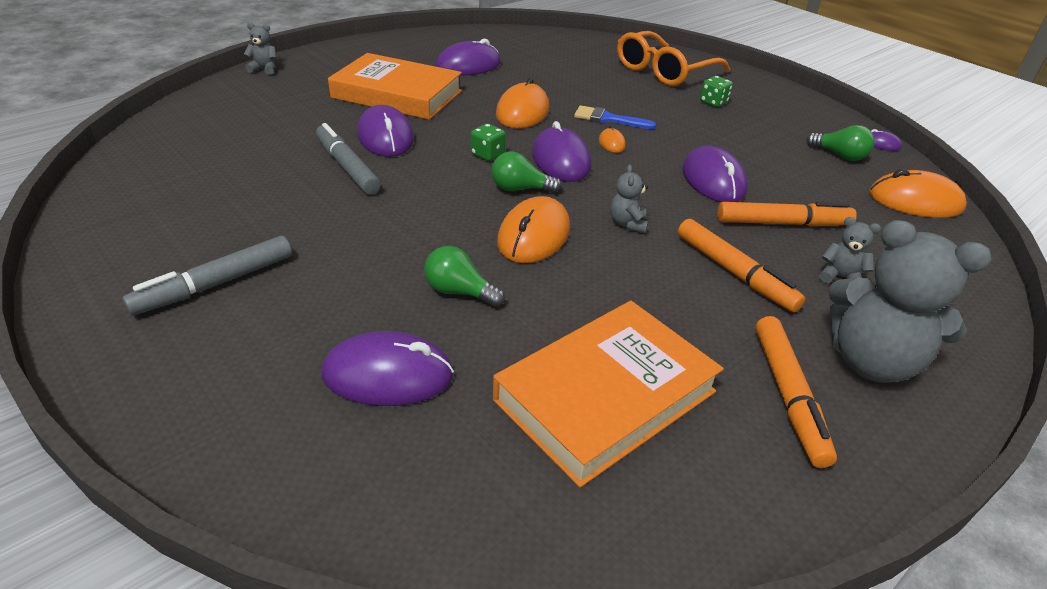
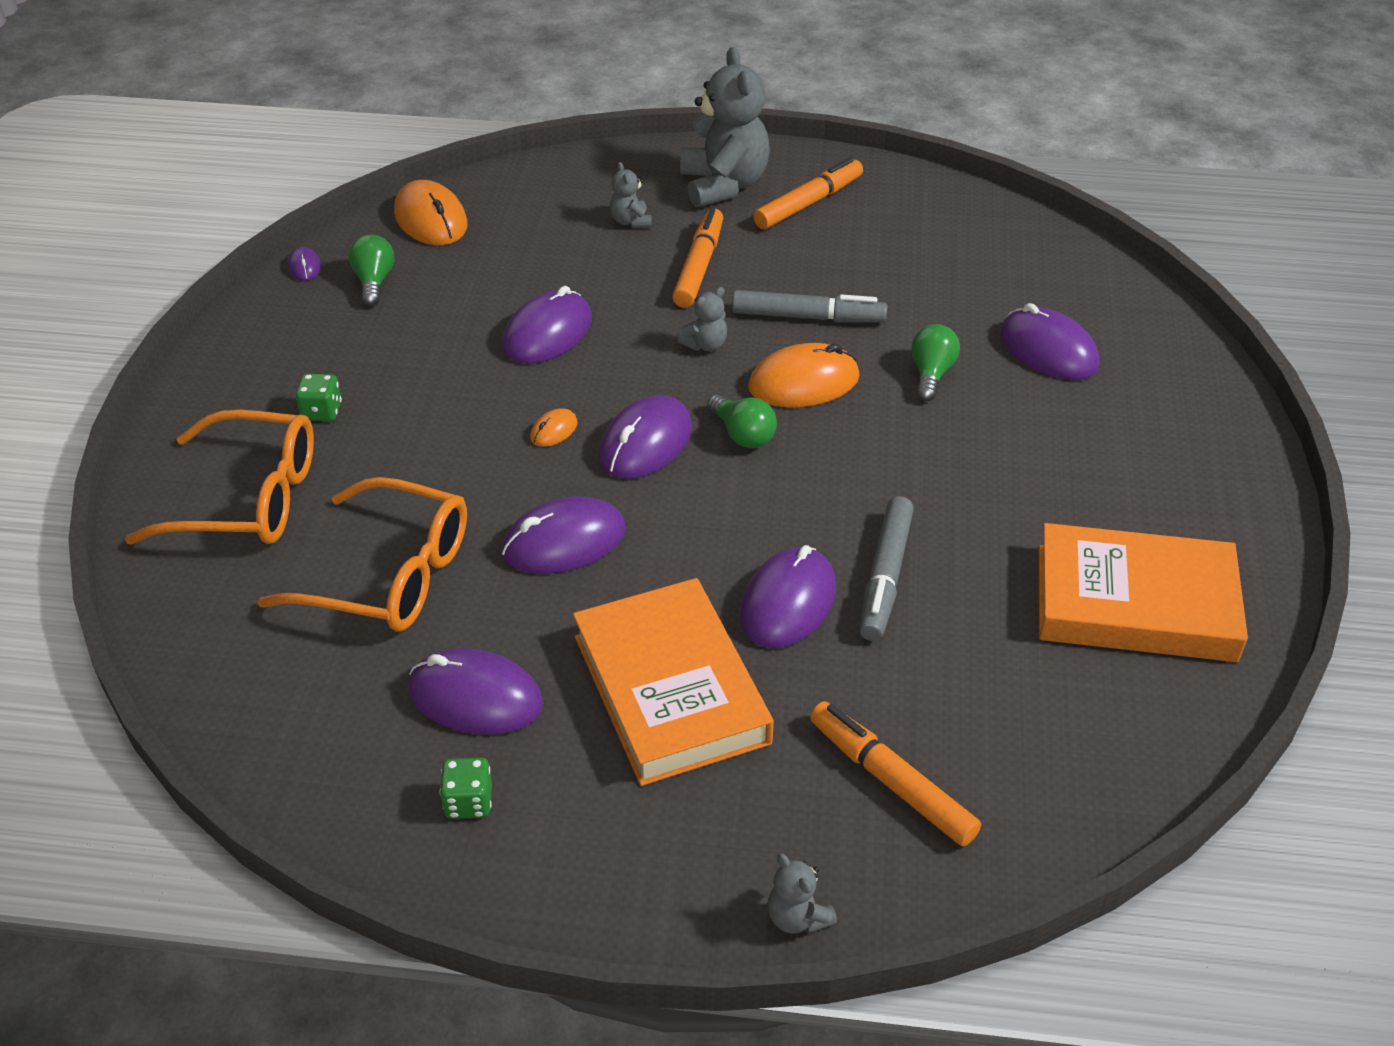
camera: 130 degrees left, 5 degrees up
(215, 284) = (1131, 498): grey marker -> grey marker (808, 317)
(459, 292) = (931, 374): green light bulb -> green light bulb turned 150 degrees counterclockwise
(487, 154) = (709, 499): green dice -> green dice (468, 802)
(522, 112) = (564, 541): orange mouse -> purple mouse
(565, 76) = (391, 575): none -> orange glasses
(605, 396) = (919, 262): orange book -> orange book (1135, 603)
(608, 119) = (489, 465): blue brush -> none
(782, 223) = (580, 270): orange marker -> orange marker (891, 781)

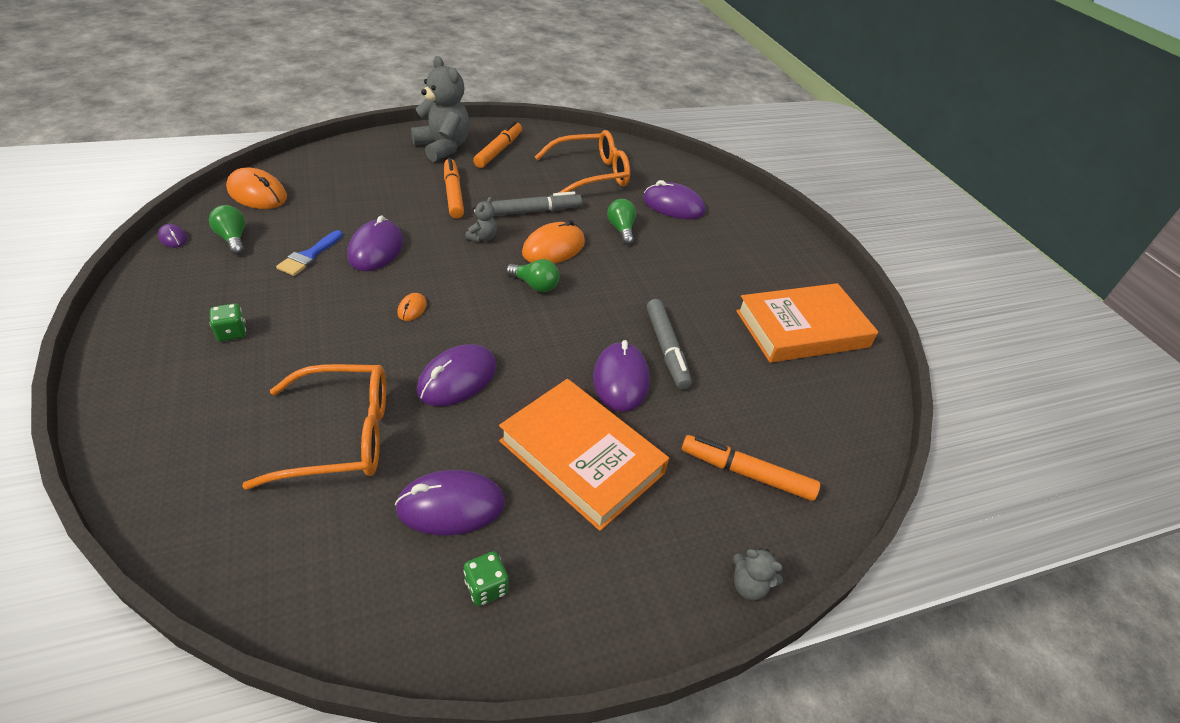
camera: 30 degrees left, 0 degrees up
(250, 499) = (199, 409): orange glasses -> orange glasses (592, 174)
(456, 325) = (309, 256): none -> blue brush
(631, 221) = (396, 175): grey teddy bear -> none
(645, 443) = (477, 303): purple mouse -> none

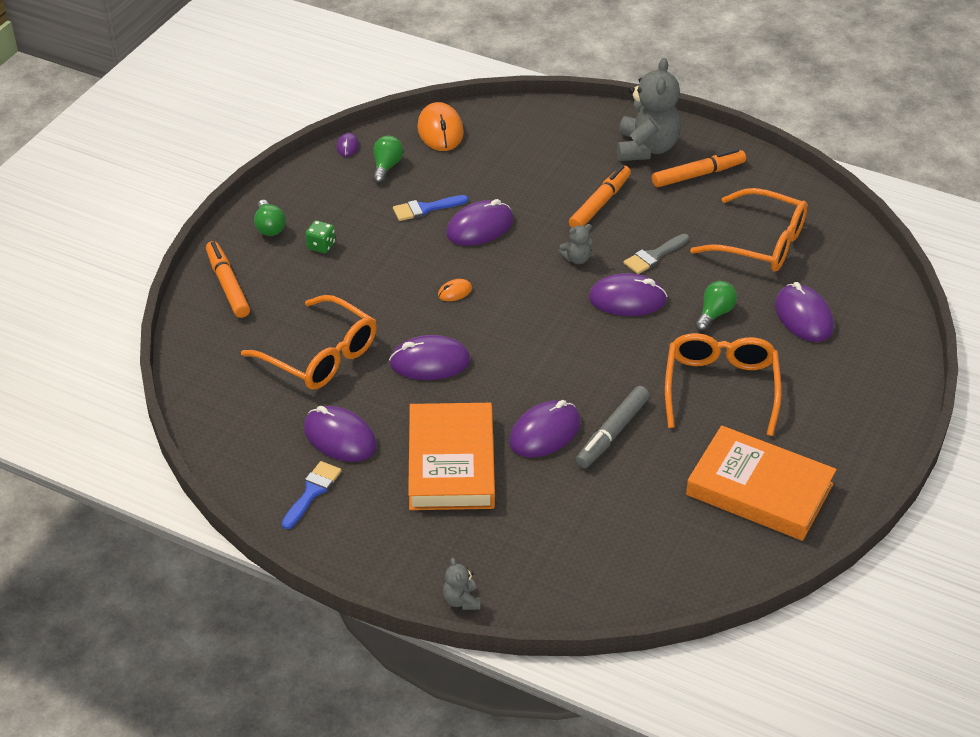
camera: 50 degrees right, 0 degrees up
(486, 587) = (312, 492): green dice -> blue brush
(534, 211) = (654, 256): grey marker -> grey brush
(535, 285) = (570, 323): green light bulb -> green light bulb (269, 227)
(553, 248) = (627, 299): orange mouse -> purple mouse
(688, 274) = (720, 387): none -> orange glasses
(746, 473) = (551, 547): orange marker -> orange marker (228, 285)

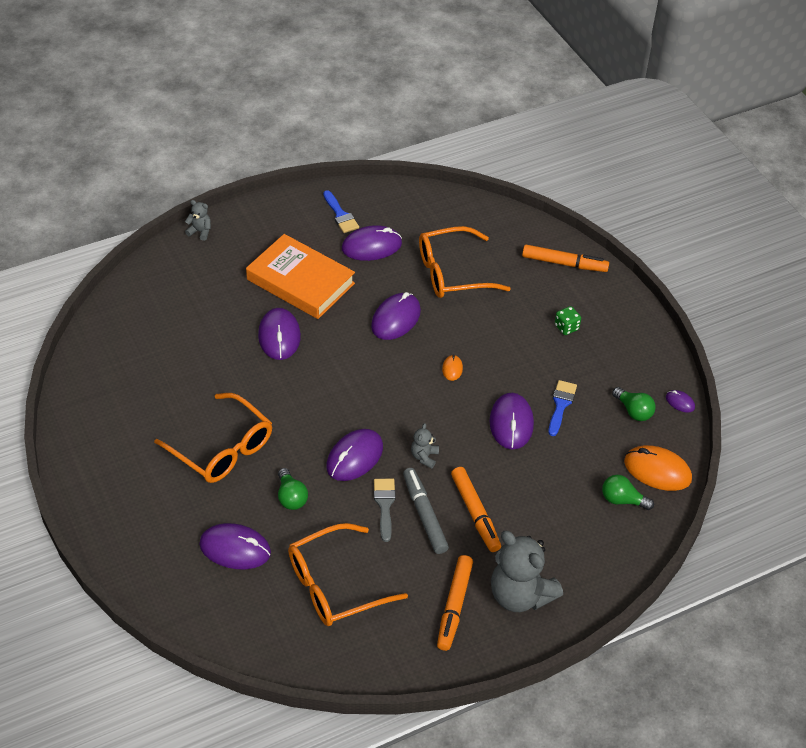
camera: 125 degrees right, 5 degrees up
(269, 227) = (612, 312): green light bulb -> green light bulb (622, 500)
(612, 433) = (245, 367): grey marker -> grey marker (424, 514)
(759, 489) = (125, 406): orange book -> none

